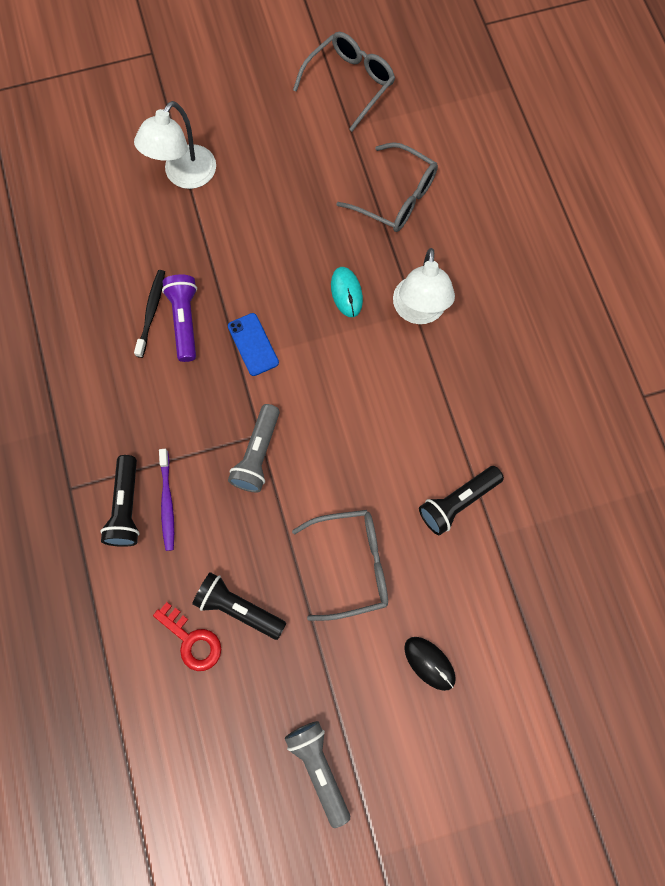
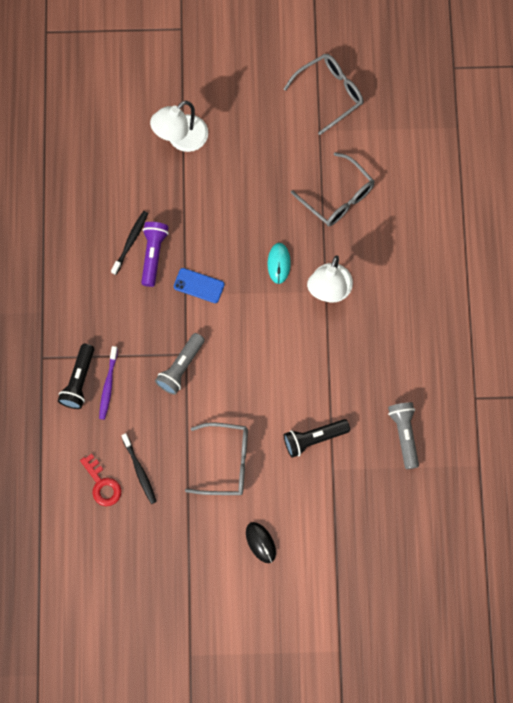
camera: 15 degrees right, 0 degrees up
(238, 608) = (139, 471): black flashlight -> black toothbrush
(253, 344) = (199, 285): blue phone -> blue phone turned 60 degrees counterclockwise
(319, 768) = (166, 589): grey flashlight -> grey flashlight (404, 435)

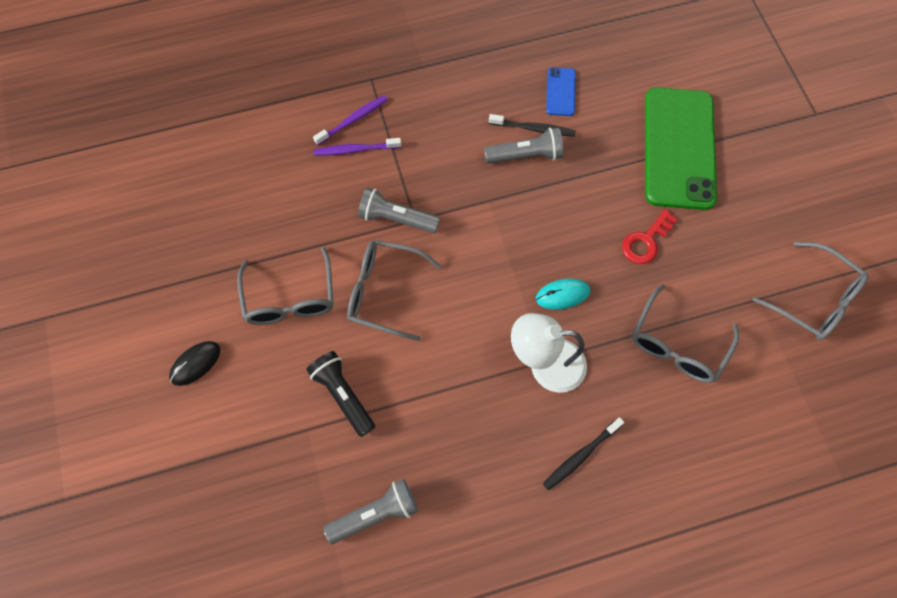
camera: 75 degrees right, 5 degrees down
(79, 381) = (353, 120): black flashlight -> purple toothbrush
(102, 484) = (237, 173): red key -> red key (646, 241)
(139, 471) = (260, 207): black toothbrush -> black toothbrush (581, 455)
(153, 255) = (525, 155): purple flashlight -> grey flashlight
(181, 139) = (678, 148): white lamp -> green phone
(199, 285) = (504, 212): blue phone -> blue phone (561, 92)
(240, 391) = (384, 292): none -> grey glasses

